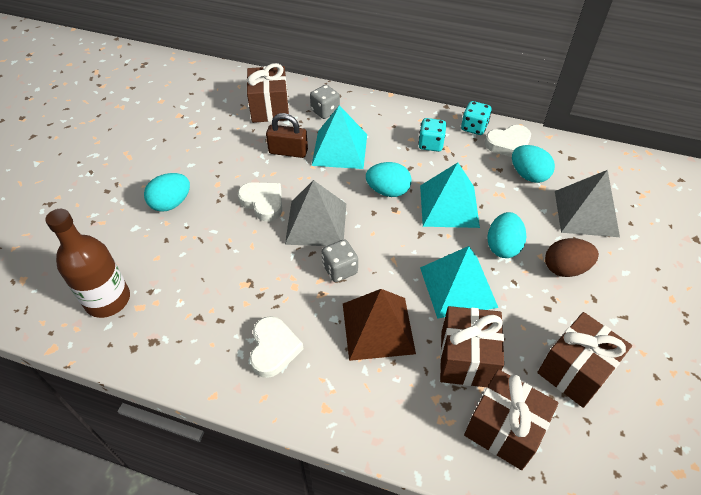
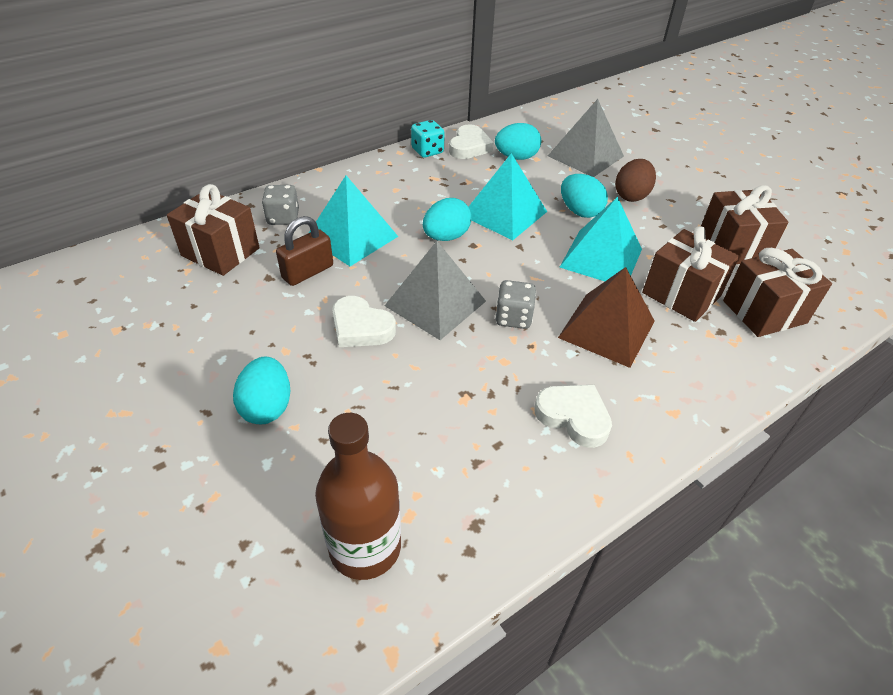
camera: 55 degrees left, 5 degrees down
(263, 202) = (361, 327): white heart -> white heart turned 135 degrees counterclockwise
(430, 144) = (417, 183): turquoise dice -> none

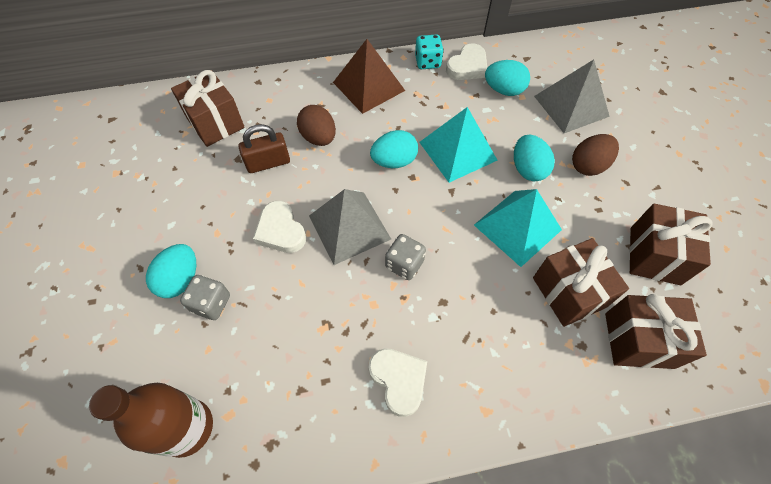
camera: 25 degrees right, 15 degrees up
(283, 218) = (276, 102): grey dice -> grey dice (211, 303)
(352, 237) = (319, 138): turquoise pyramid -> brown egg
(606, 329) = (477, 304): brown pyramid -> brown pyramid (368, 86)

